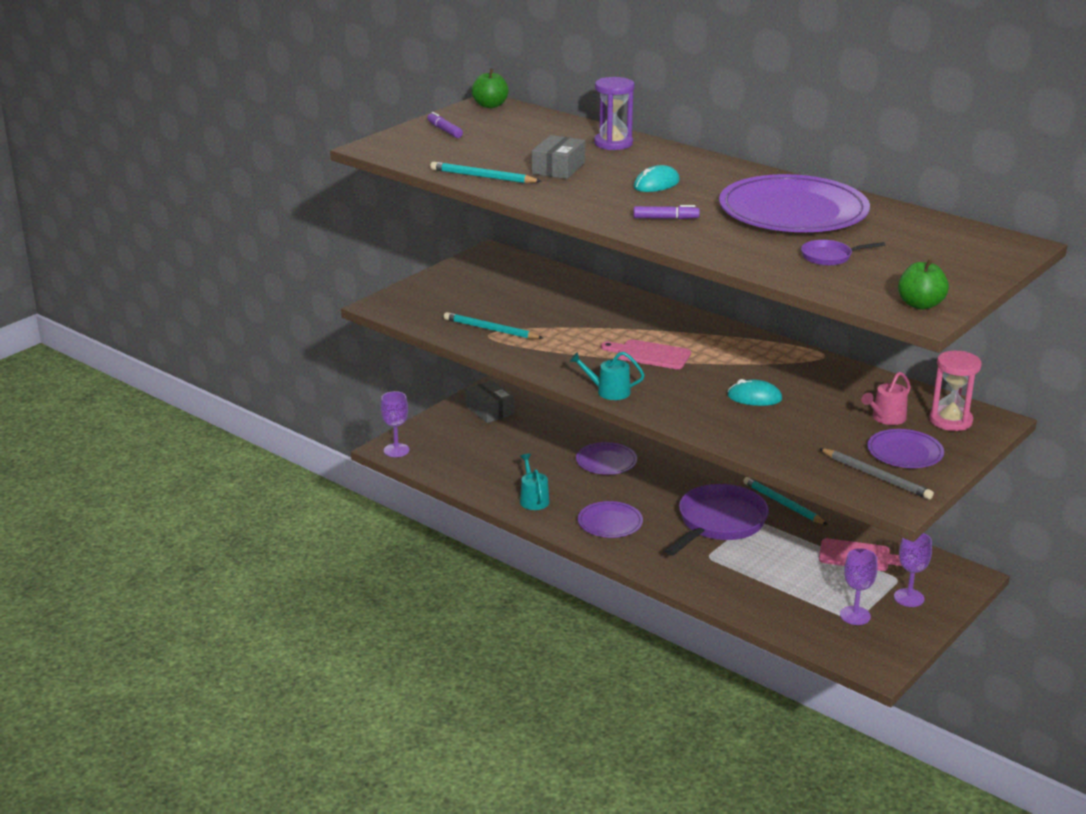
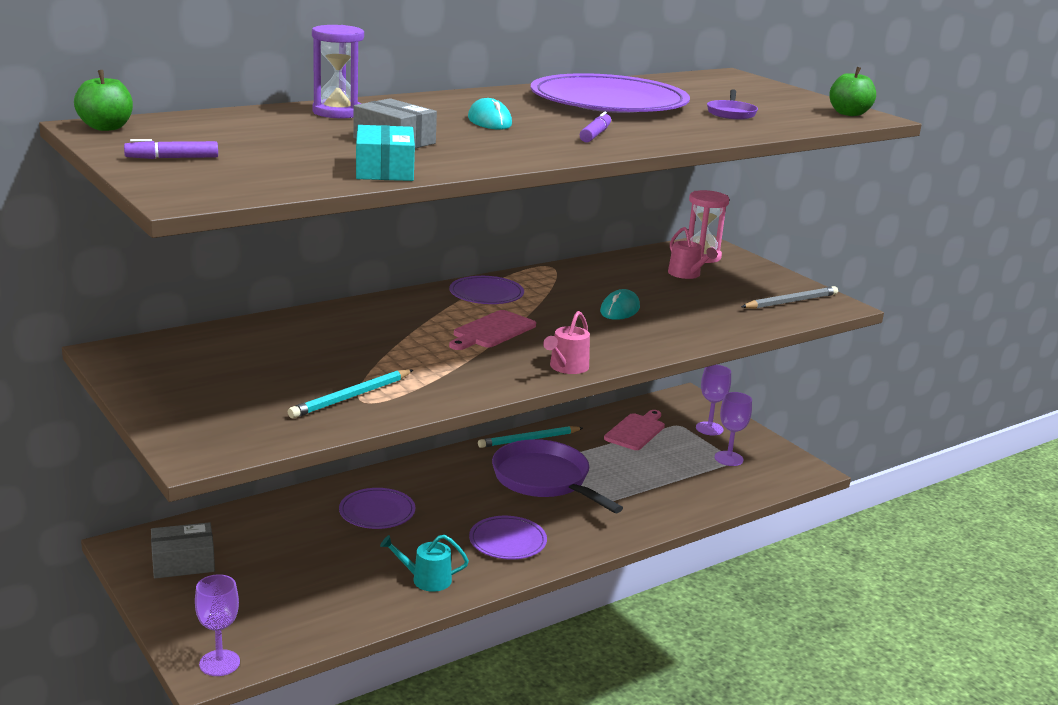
camera: 75 degrees left, 5 degrees down
(483, 177) = (384, 170): turquoise pencil -> turquoise box
(609, 391) = (567, 367): turquoise watering can -> pink watering can
(905, 452) = (751, 283): purple plate -> purple plate (486, 294)

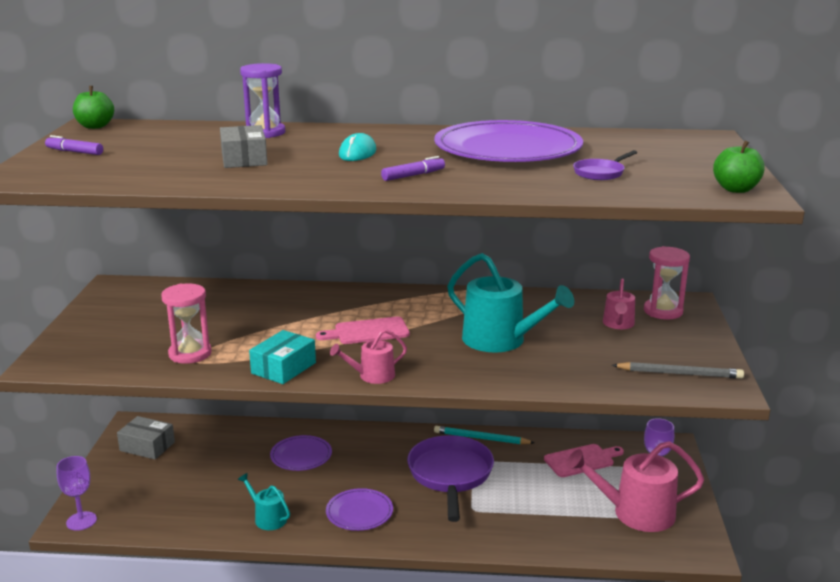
camera: 40 degrees right, 0 degrees up
(351, 397) = (190, 354): turquoise pencil -> pink hourglass
(384, 170) = (176, 180): turquoise box -> turquoise box (283, 368)
(486, 294) = (415, 301): purple plate -> none
(619, 310) = (500, 340): turquoise mouse -> turquoise watering can
(728, 458) = (636, 513): purple goblet -> pink watering can

